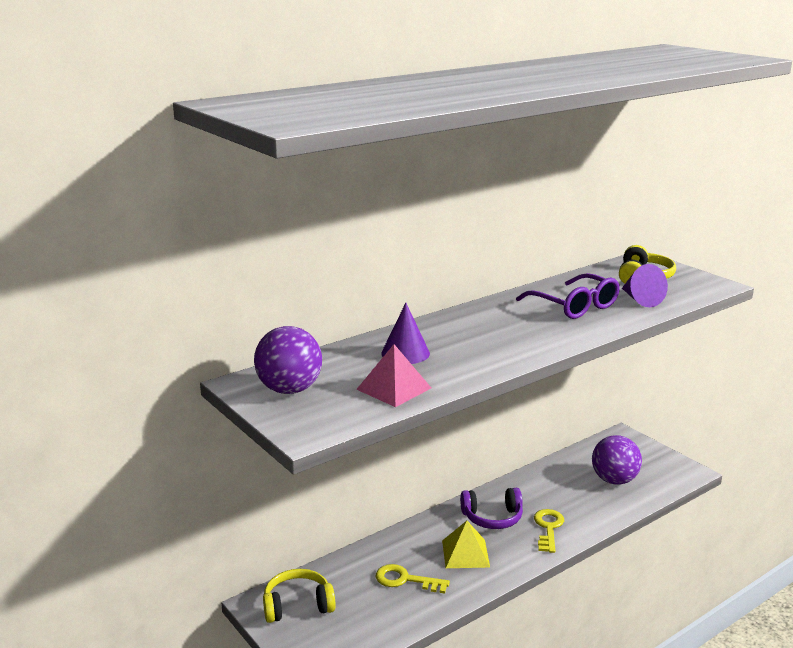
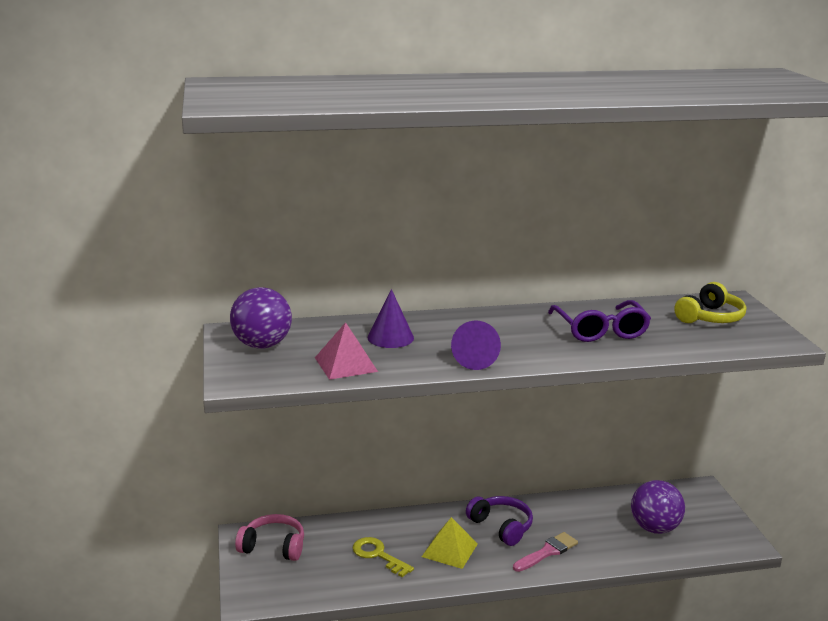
camera: 25 degrees right, 0 degrees up
(298, 605) = (273, 546): yellow headphones -> pink headphones
(492, 517) = (501, 527): purple headphones -> purple headphones turned 150 degrees counterclockwise
(548, 528) = (547, 552): yellow key -> pink brush
(640, 300) = (677, 338): purple cone -> purple cone (475, 359)

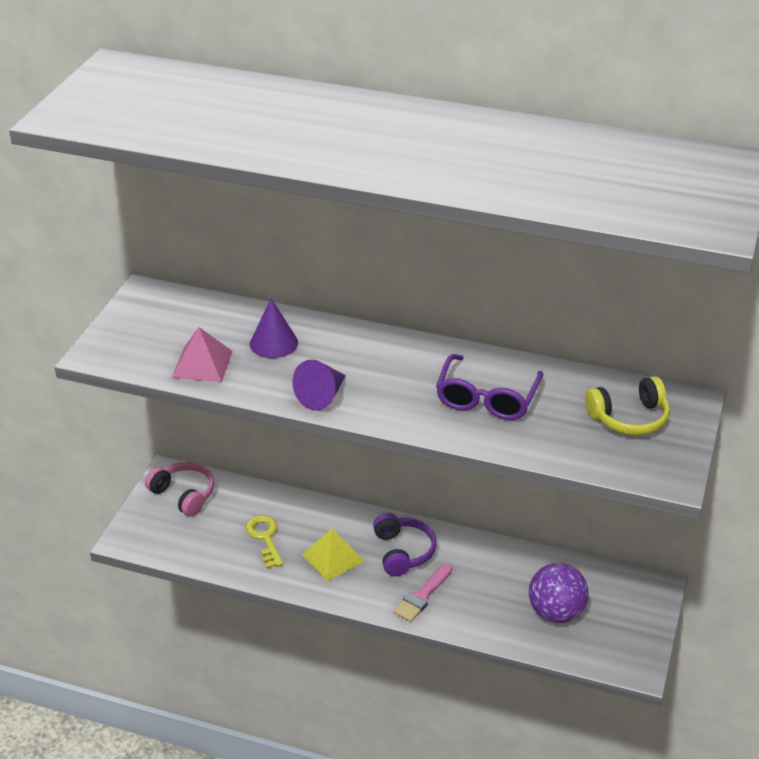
camera: 30 degrees right, 15 degrees up
(262, 345) = (154, 317): purple ball -> none
(547, 552) = (422, 596): pink brush -> pink brush turned 135 degrees clockwise

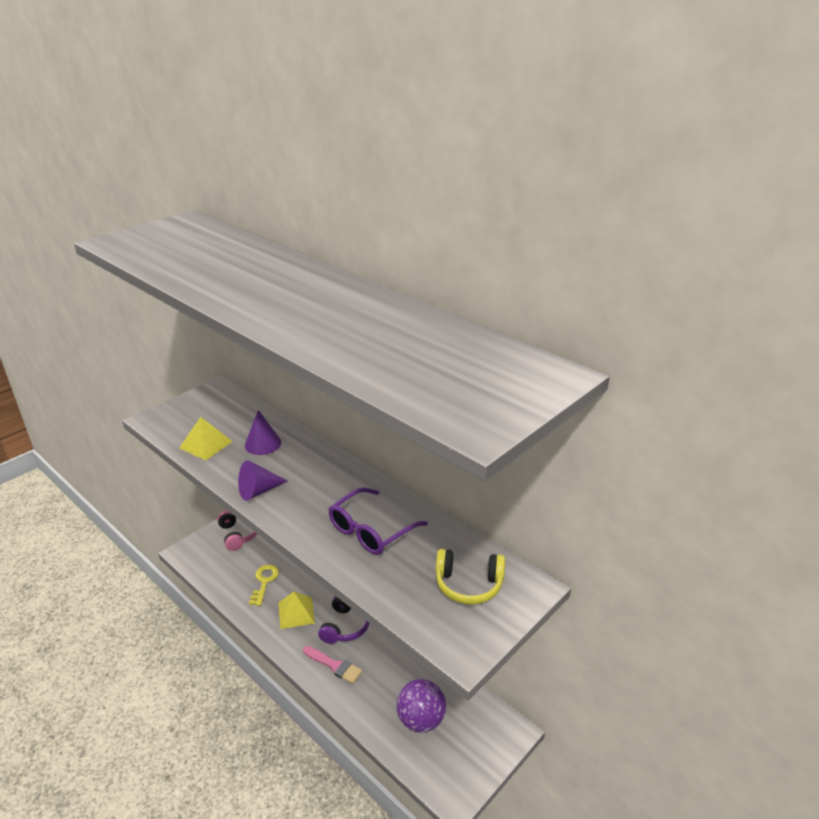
camera: 25 degrees right, 5 degrees down
(202, 364) = (206, 444): pink pyramid -> yellow pyramid
(422, 596) = (334, 665): pink brush -> pink brush turned 120 degrees counterclockwise

